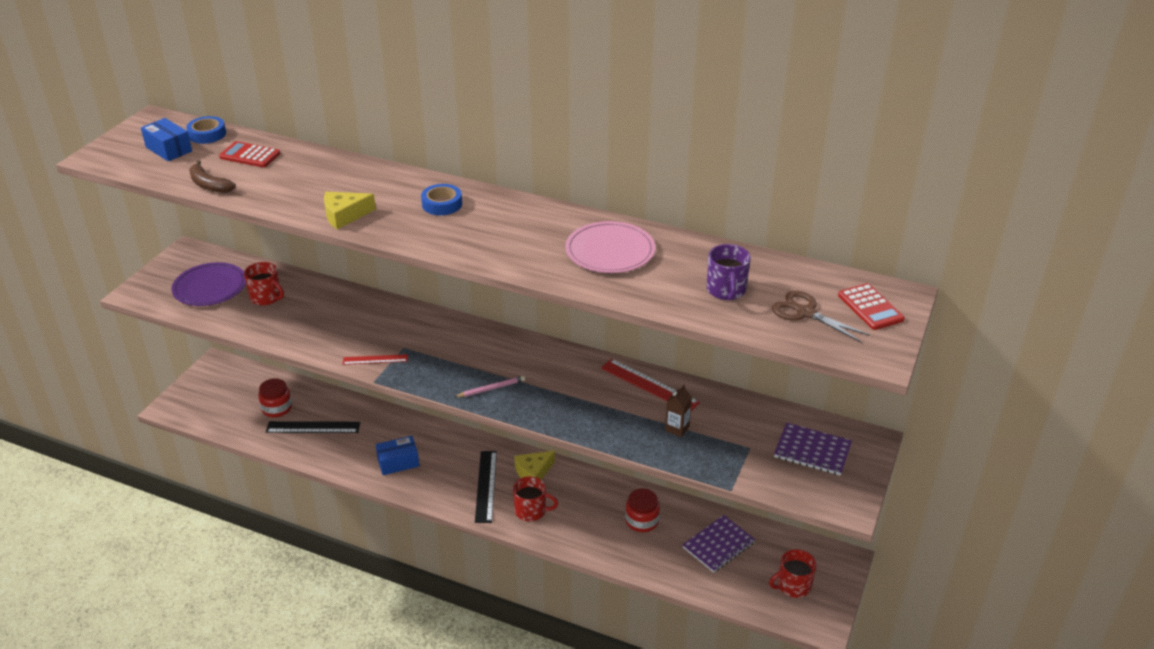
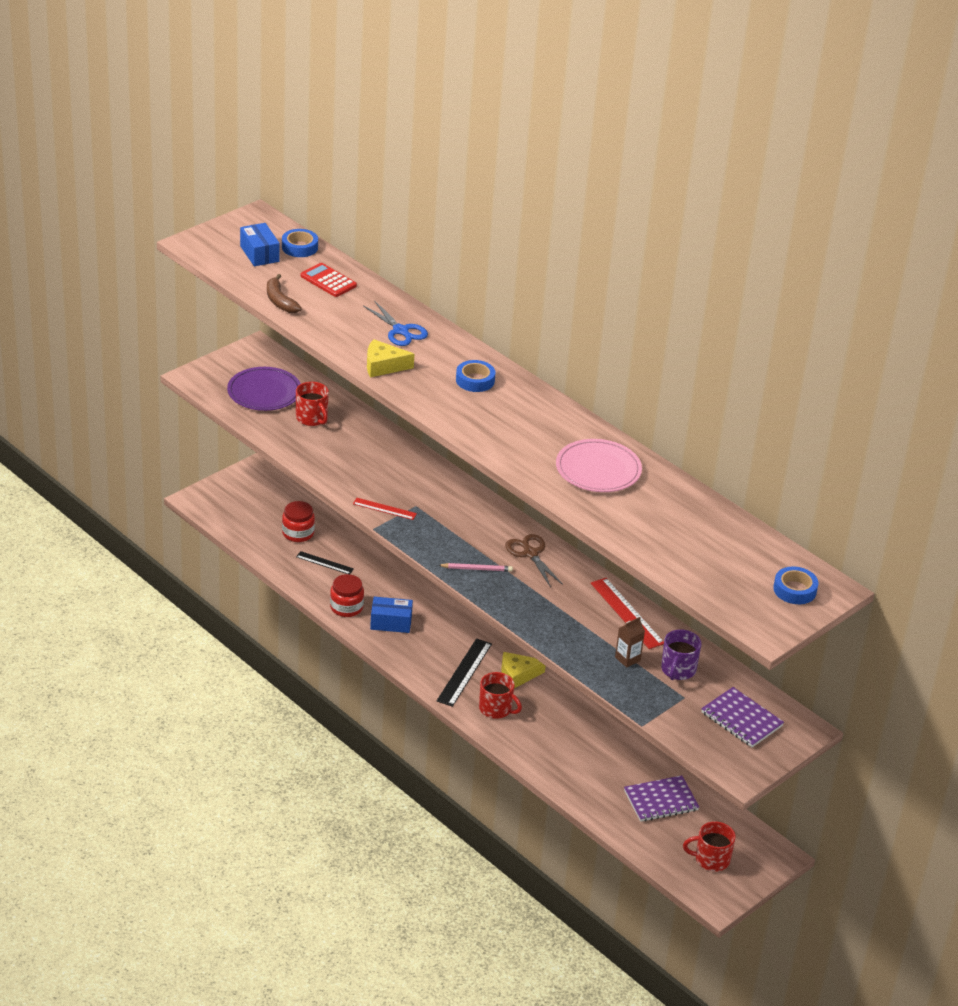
camera: 20 degrees right, 0 degrees up
(313, 427) = (324, 563): black ruler -> black ruler, size x0.61
(345, 180) = (401, 331): none -> blue scissors
(642, 521) = (599, 754): red jar -> red jar (346, 607)
(726, 290) = (676, 535): purple mug -> purple mug (678, 670)
(805, 312) = (732, 576): brown scissors -> brown scissors (530, 553)
(870, 307) = (794, 590): red calculator -> blue tape

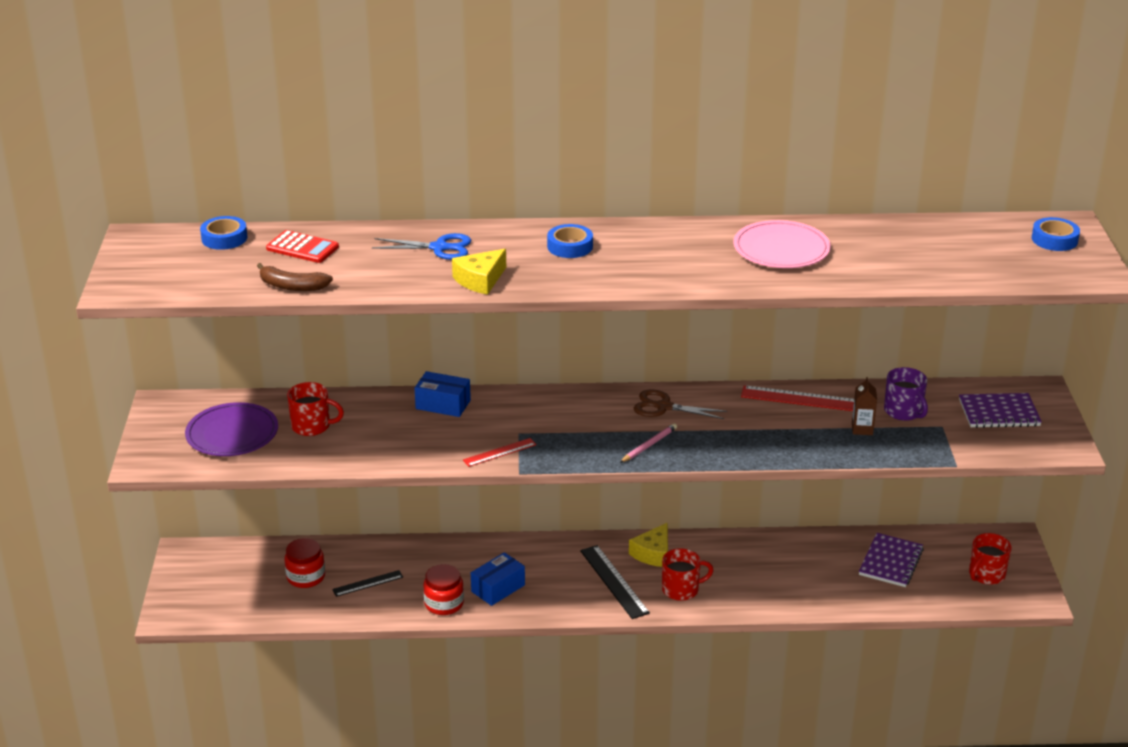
camera: 45 degrees left, 5 degrees down
(259, 254) = (198, 263): blue box -> blue box (443, 404)
(328, 281) = (302, 248): red calculator -> red calculator turned 150 degrees counterclockwise

